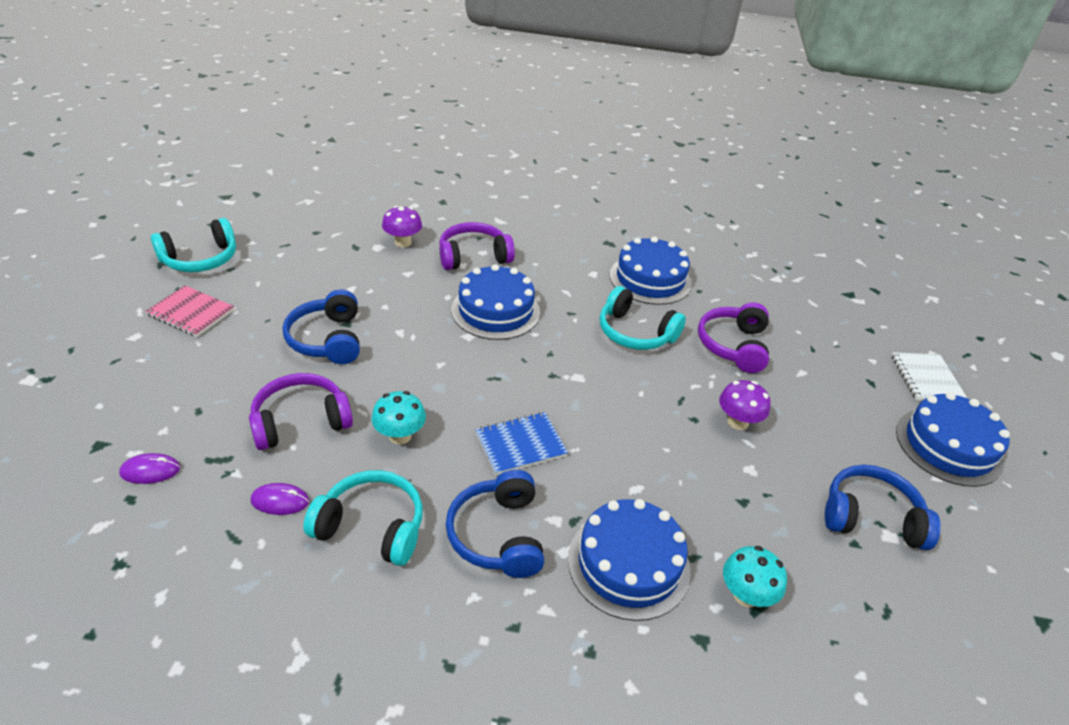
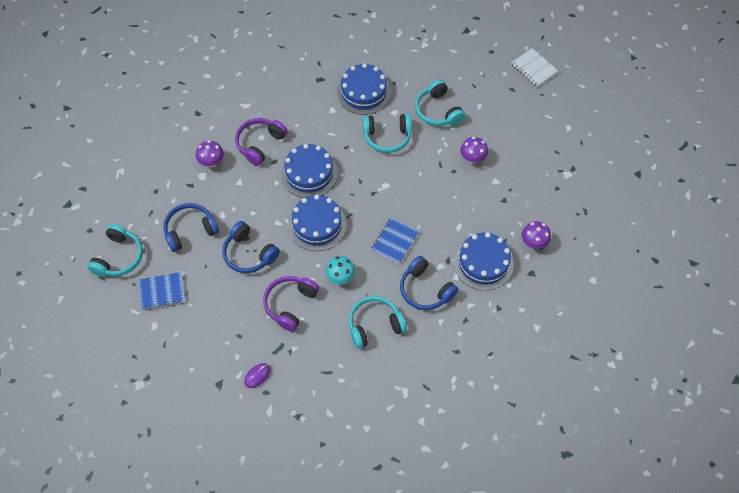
camera: 35 degrees left, 20 degrees up
(191, 313) = (162, 292): pink notebook -> blue notebook
(280, 501) = (326, 344): purple mouse -> none
(733, 346) = (438, 111): purple headphones -> turquoise headphones
(746, 595) = (533, 243): turquoise mushroom -> purple mushroom
(871, 517) = (555, 170): blue headphones -> blue headphones (190, 230)
(948, 446) = (564, 106): blue cake -> blue cake (317, 225)

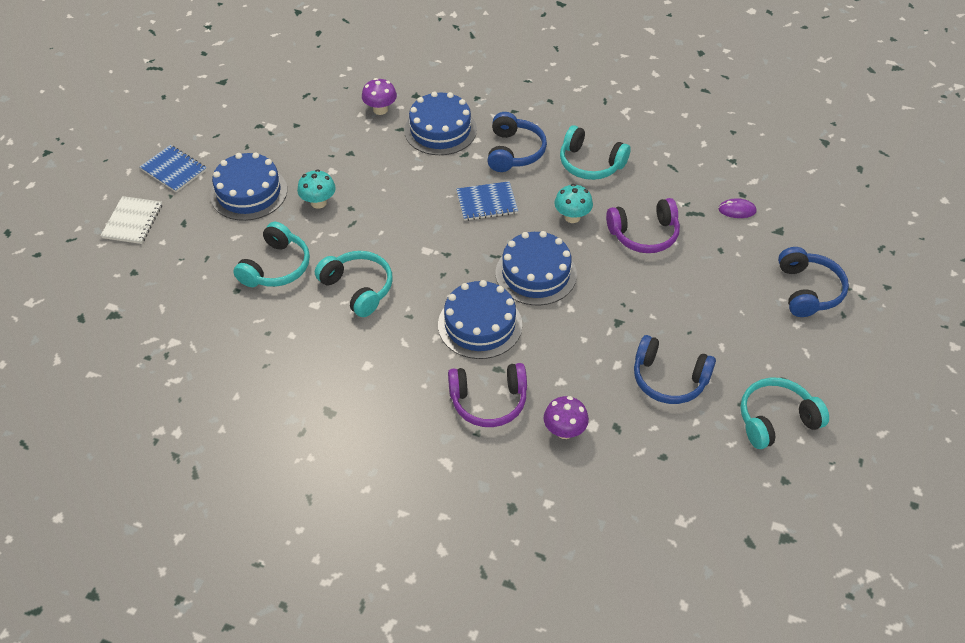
camera: 130 degrees left, 10 degrees down
(162, 292) = (759, 346): blue notebook -> blue notebook (173, 170)
(249, 254) = (633, 305): blue headphones -> blue headphones (808, 290)
(363, 92) = (310, 352): blue cake -> blue cake (248, 192)
(472, 158) = (318, 202): purple mushroom -> turquoise mushroom

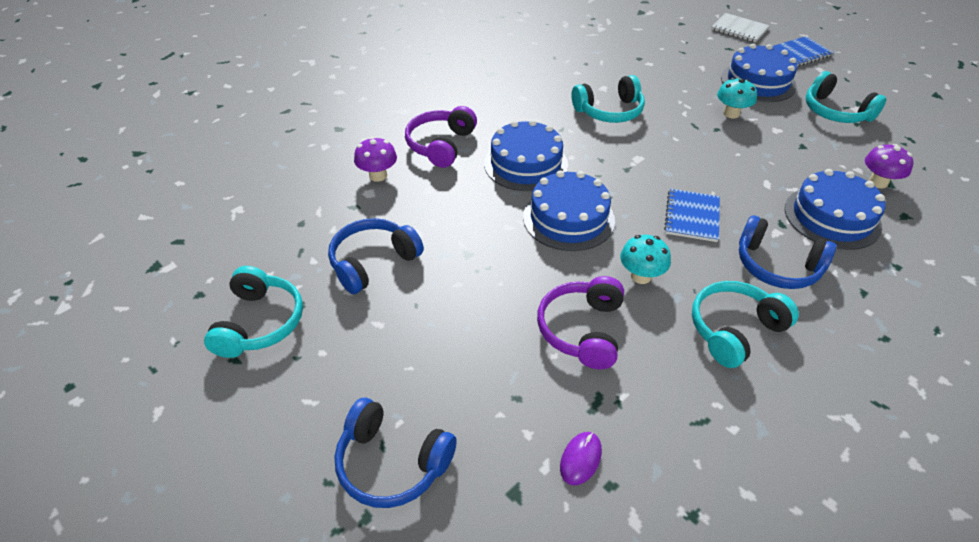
camera: 115 degrees right, 5 degrees down
(276, 267) = (656, 79): turquoise headphones -> turquoise headphones (835, 112)

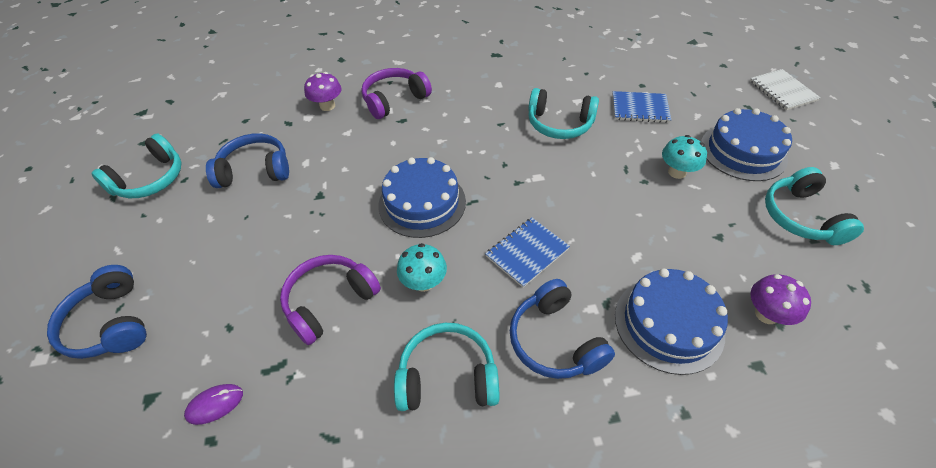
camera: 35 degrees right, 5 degrees up
(526, 164) = (439, 142): blue cake -> none
(800, 53) = (828, 139): blue notebook -> blue notebook (640, 108)

